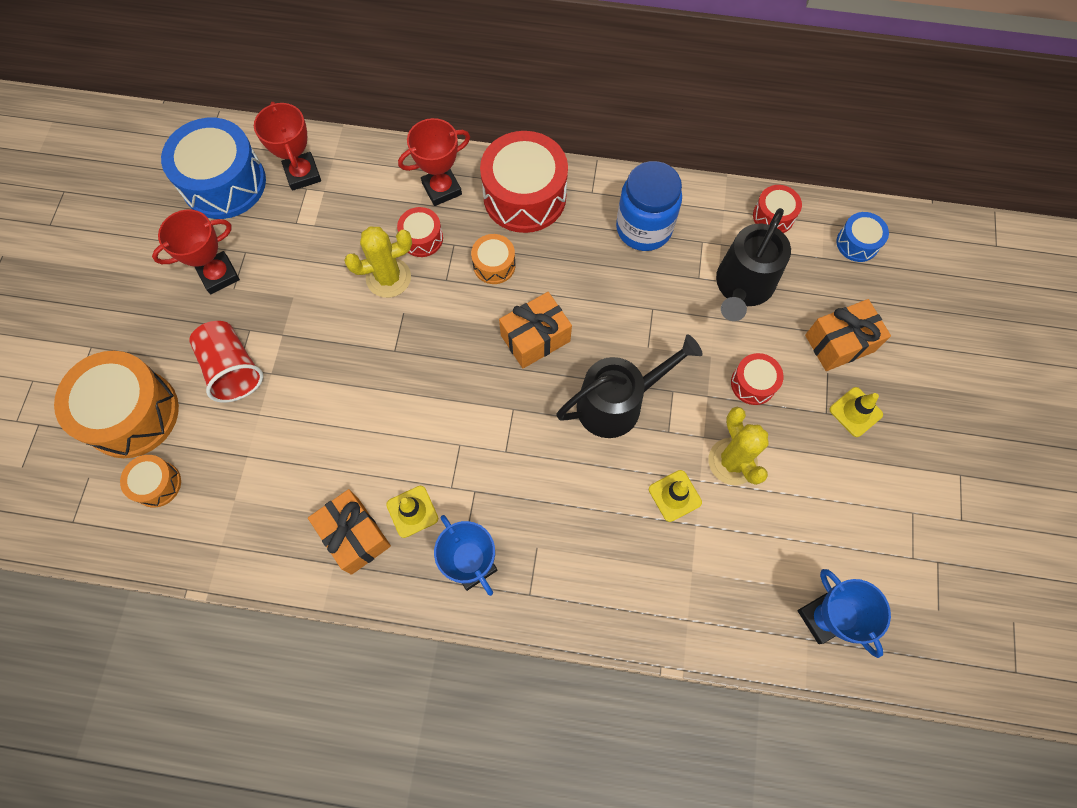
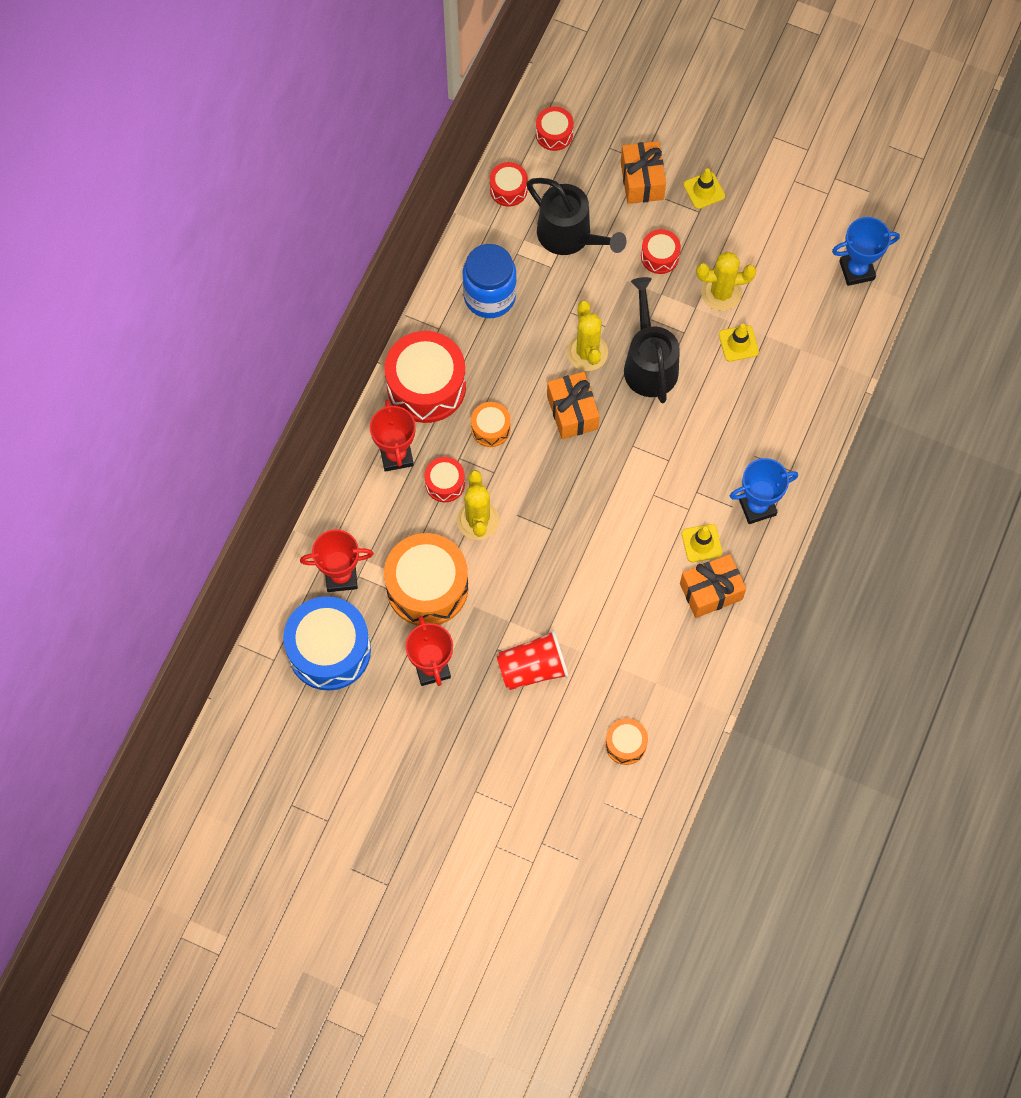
camera: 75 degrees left, 0 degrees up
(132, 413) = (553, 759): orange drum -> orange drum (427, 587)
(610, 336) = (587, 352): none -> yellow cactus
(857, 243) = (554, 134): blue drum -> red drum

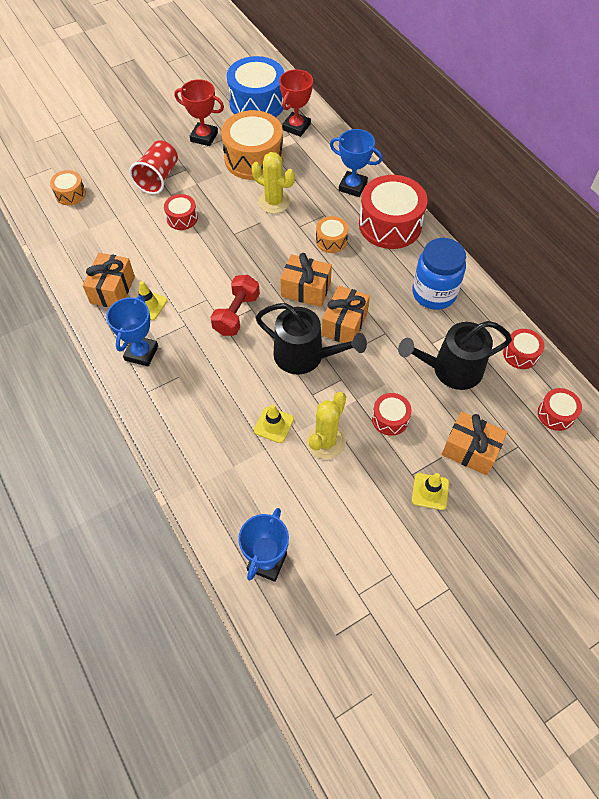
camera: 125 degrees right, 10 degrees down
(396, 455) = (352, 186): red trophy -> blue trophy
(445, 483) = (313, 199): red drum -> red drum (182, 218)
(587, 352) = (344, 324): yellow cactus -> orange gift
(649, 455) = (236, 314): none -> red dumbbell

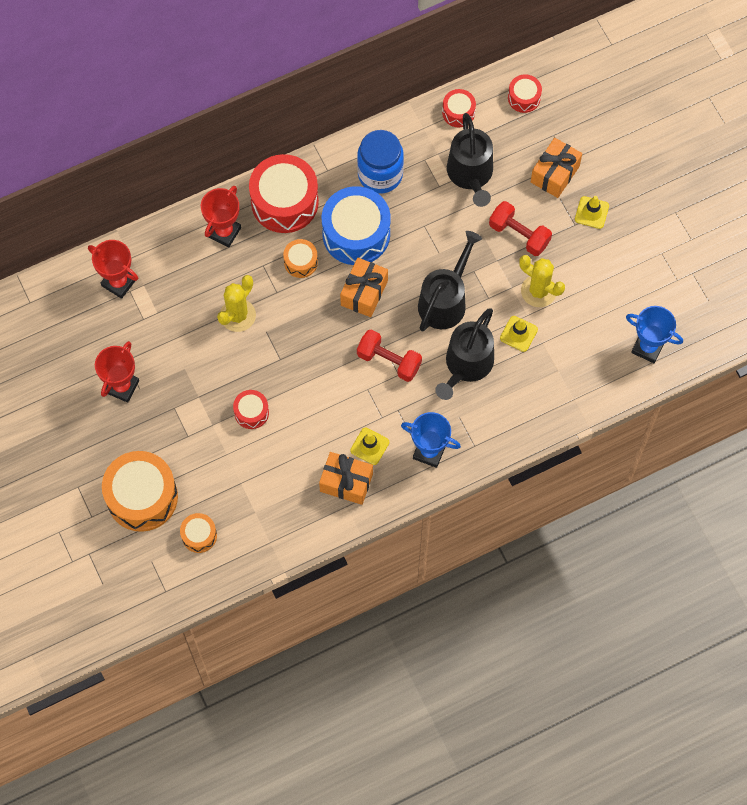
camera: 85 degrees left, 10 degrees up
(158, 178) = (185, 438): red cup -> none
(235, 379) = (466, 365): none -> black watering can
(253, 158) = (166, 333): orange drum -> orange drum (142, 497)
(257, 103) = (69, 324): blue drum -> blue drum (356, 234)
(344, 324) = (410, 261): orange gift -> none
(352, 186) = (224, 232): blue trophy -> red trophy
(390, 419) = (519, 234): red drum -> red dumbbell

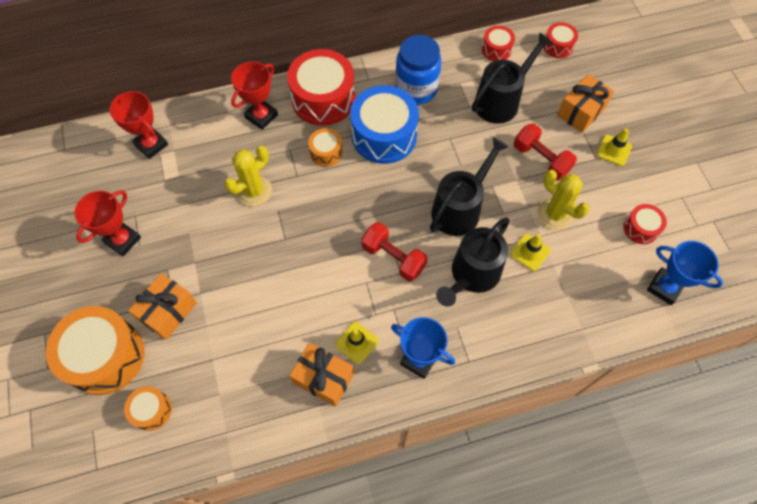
camera: 10 degrees right, 5 degrees down
(251, 412) = (243, 287): red drum -> red drum (640, 228)
(364, 293) = (381, 189): orange gift -> orange gift (168, 312)
(471, 174) = (501, 101): black watering can -> black watering can turned 135 degrees counterclockwise

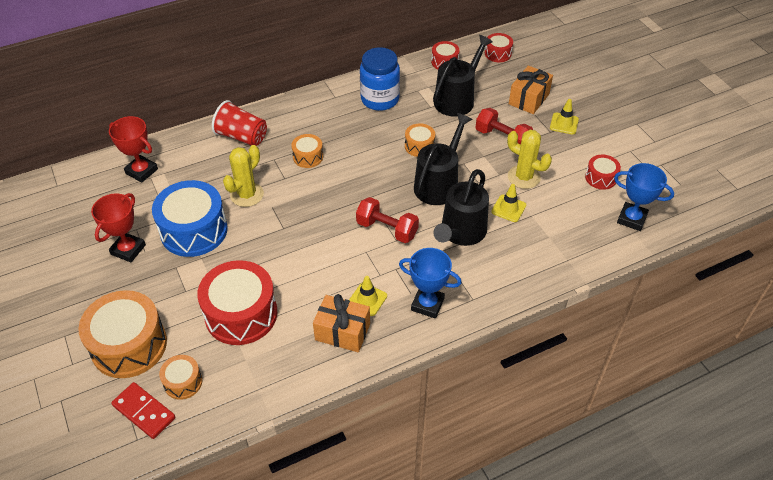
camera: 10 degrees left, 15 degrees down
(108, 438) = (144, 411): none -> red domino
(168, 312) = (183, 300): orange gift -> none
(261, 116) = (242, 136): red trophy -> red cup
(323, 99) = (297, 117): red drum -> red drum (241, 314)
(384, 135) = (358, 137): blue drum -> blue drum (194, 230)
(448, 156) = (419, 146): none -> orange drum

